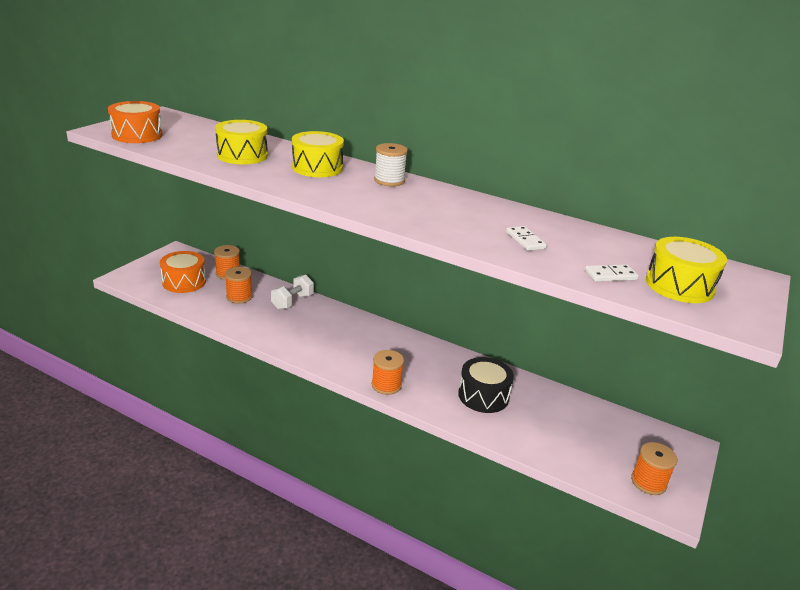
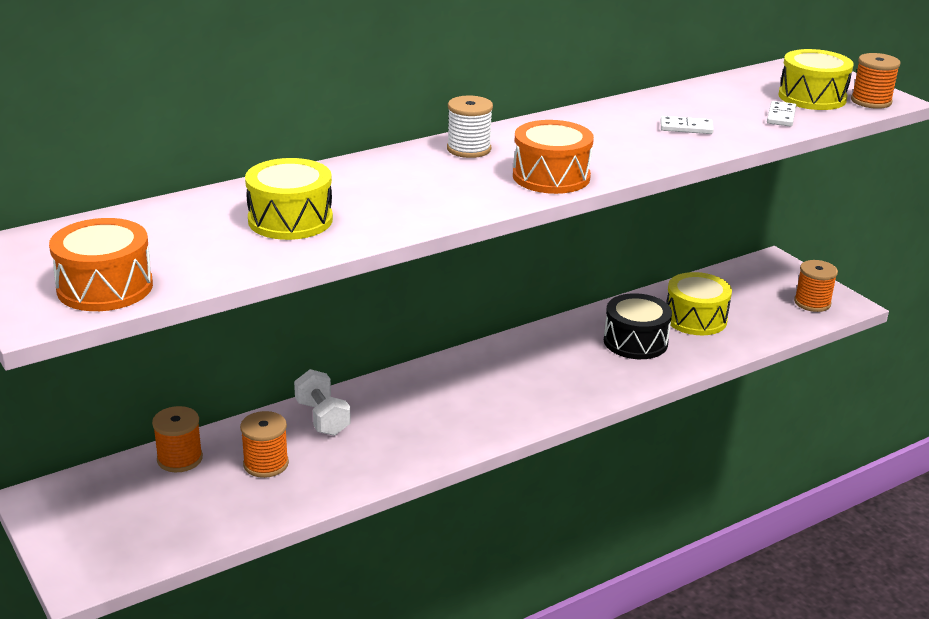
camera: 60 degrees left, 0 degrees up
(184, 282) = (165, 511): orange drum -> orange drum (551, 177)
(317, 168) = (386, 180): yellow drum -> yellow drum (695, 319)
(386, 385) = (576, 399): orange spool -> orange spool (871, 101)

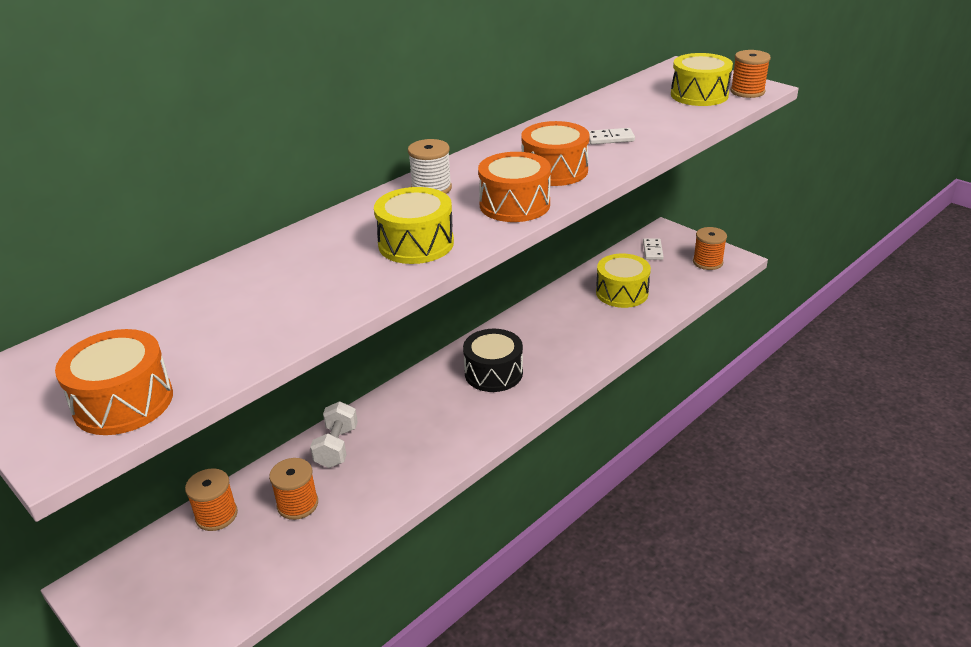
camera: 10 degrees left, 5 degrees up
(290, 220) = (290, 290): yellow drum -> yellow drum (416, 244)
(322, 418) = (336, 447): white dumbbell -> white dumbbell turned 45 degrees clockwise
(609, 150) = (554, 170): none -> orange drum
(635, 342) = (581, 322): black drum -> black drum (493, 373)
(781, 116) = (682, 116): white domino -> white domino (652, 250)

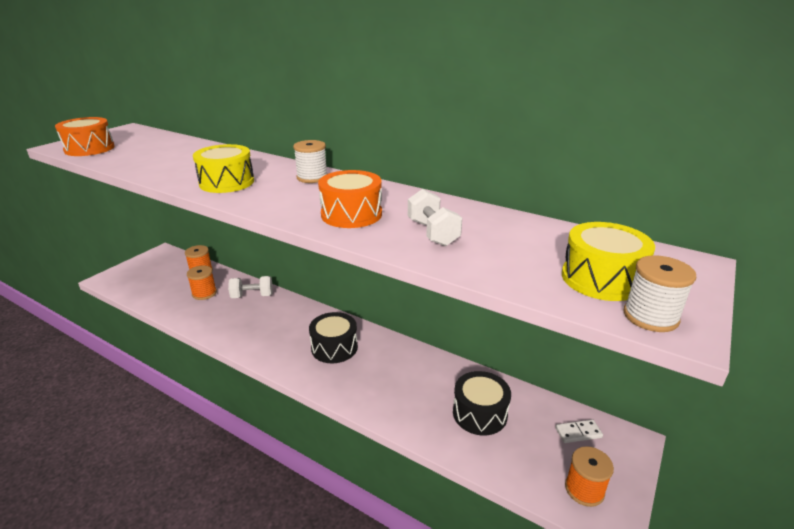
camera: 75 degrees right, 5 degrees down
(514, 204) = (285, 205): orange drum -> none
(610, 138) = (433, 233): white domino -> white dumbbell
(622, 293) = (479, 413): yellow drum -> black drum
(747, 92) = (650, 316): orange spool -> white spool

